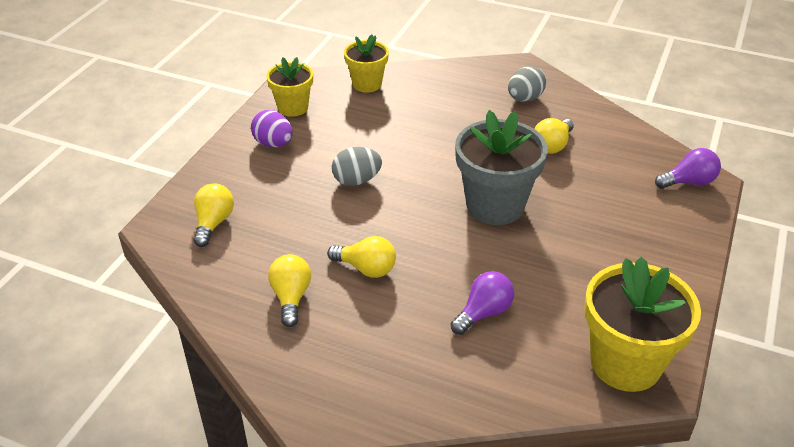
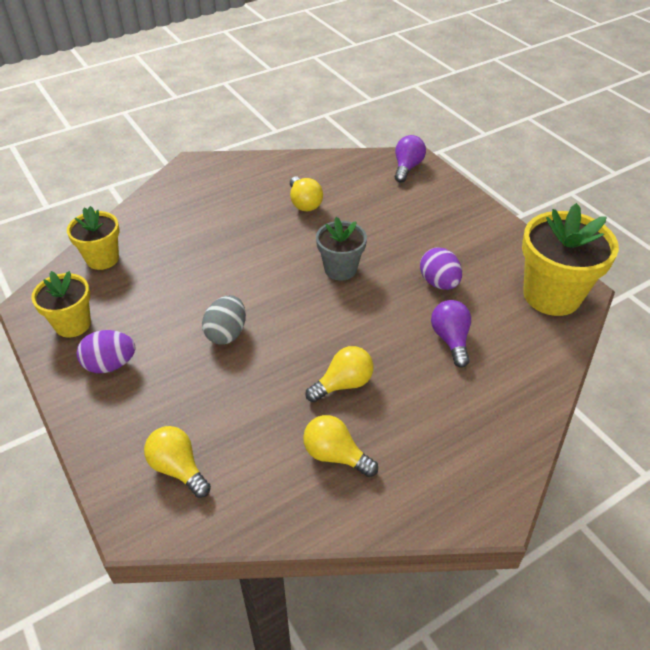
camera: 55 degrees left, 5 degrees up
(495, 205) = (340, 269): grey flower pot -> grey flower pot, size x0.60
(524, 99) = (234, 185): grey egg -> none
(549, 274) = (439, 283): none -> purple egg

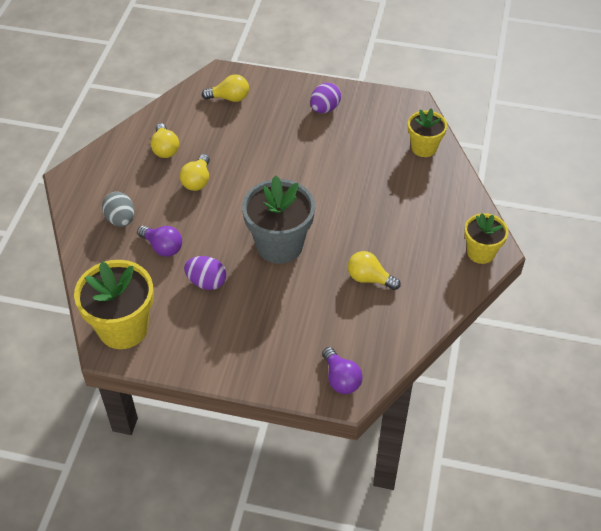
camera: 135 degrees right, 5 degrees up
(73, 324) = (375, 110): yellow flower pot -> yellow flower pot (481, 252)
(226, 333) = (291, 161): grey egg -> grey egg (121, 219)
(335, 455) = (165, 149): yellow light bulb -> yellow light bulb turned 90 degrees clockwise
(340, 269) = (279, 245): grey flower pot -> grey flower pot, size x1.67

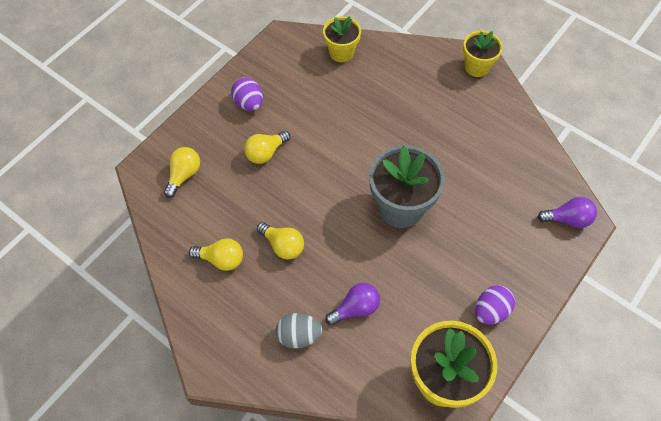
camera: 65 degrees left, 10 degrees up
(206, 282) = (418, 284): purple egg -> purple egg (491, 311)
(369, 278) = (470, 154): yellow light bulb -> yellow light bulb (265, 153)

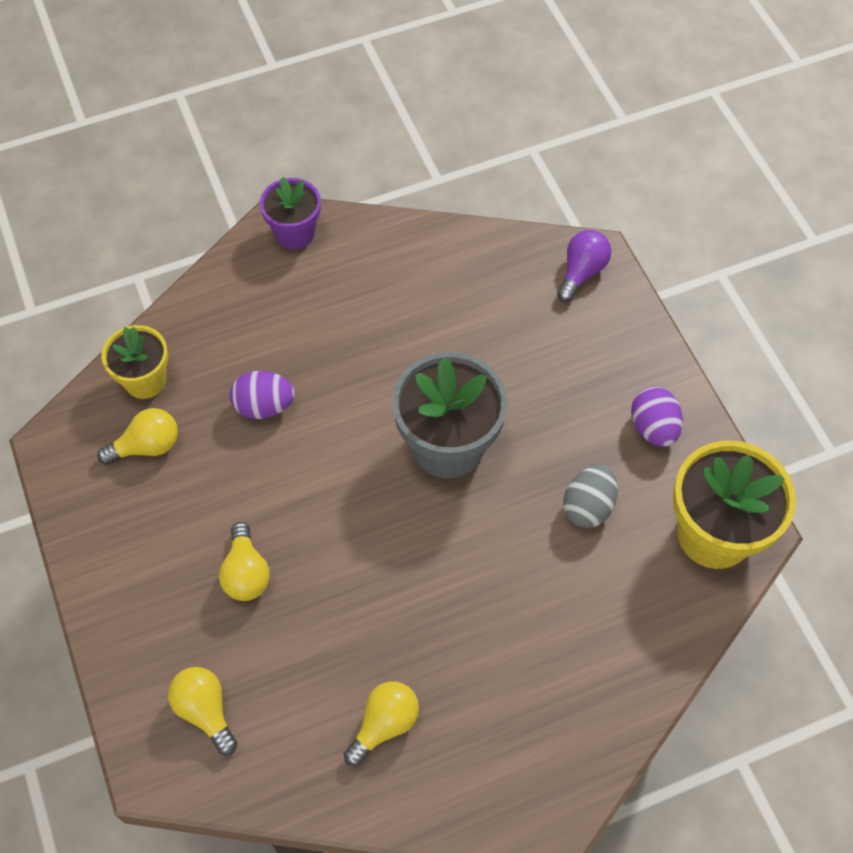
camera: 60 degrees left, 0 degrees up
(249, 103) = (142, 553): purple egg -> purple egg (264, 406)
(283, 246) = (414, 628): yellow light bulb -> yellow light bulb (147, 446)
(299, 336) = (561, 677): grey egg -> grey egg (588, 506)
(355, 308) = (562, 583): purple light bulb -> none
(476, 67) = (295, 233): yellow flower pot -> purple flower pot

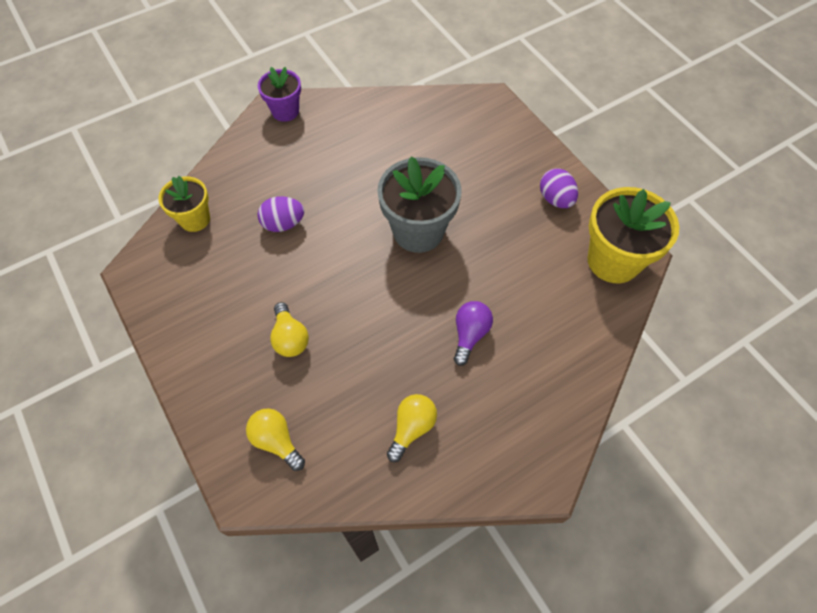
camera: 10 degrees left, 0 degrees up
(147, 446) = (203, 263): yellow light bulb -> none
(581, 272) = (484, 110): purple light bulb -> purple light bulb (470, 335)
(588, 506) = (523, 256): grey egg -> none

